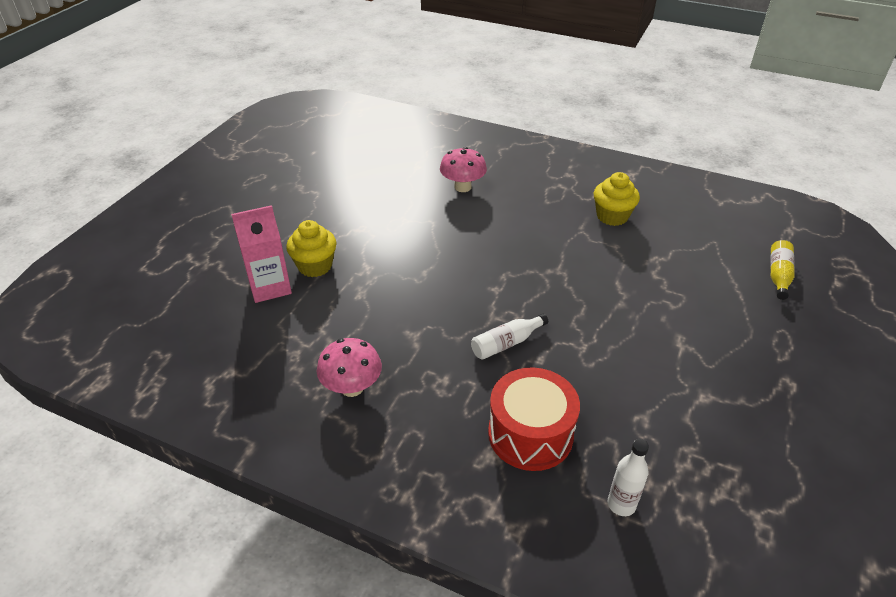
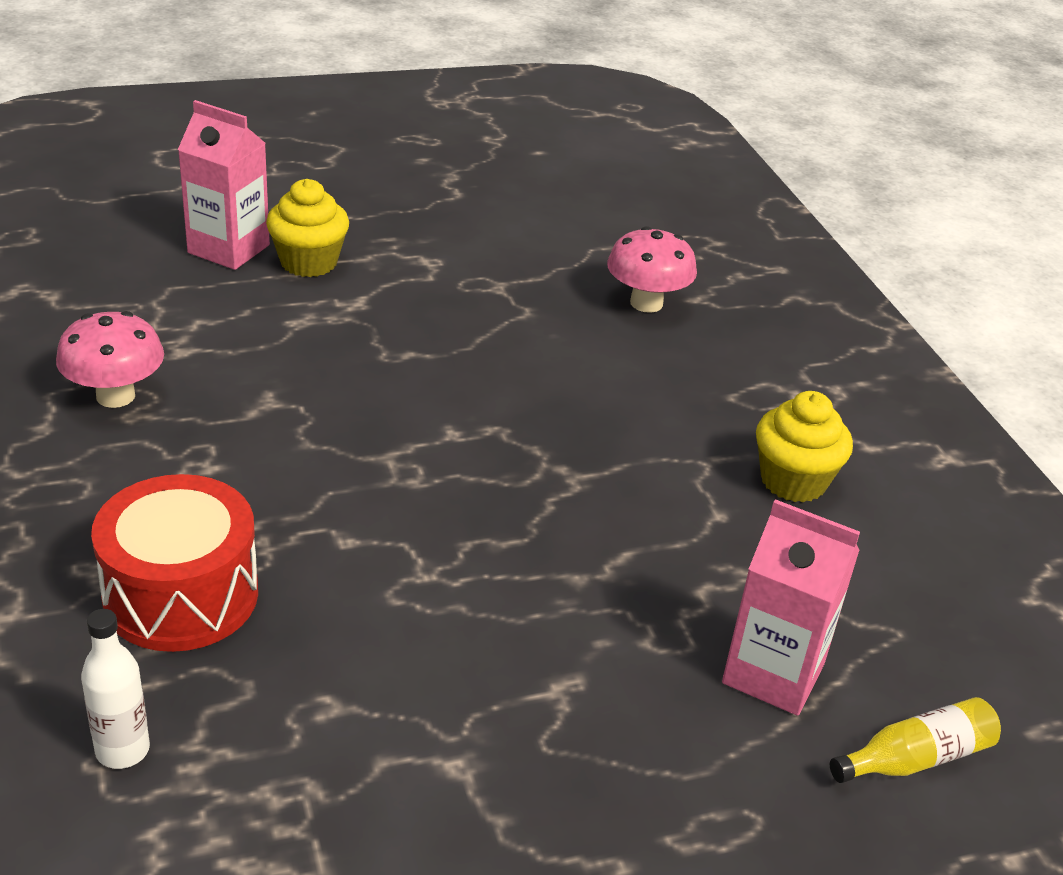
camera: 45 degrees right, 5 degrees down
(506, 343) = (345, 493): white bottle -> none
(713, 283) = (773, 673): none -> pink carton

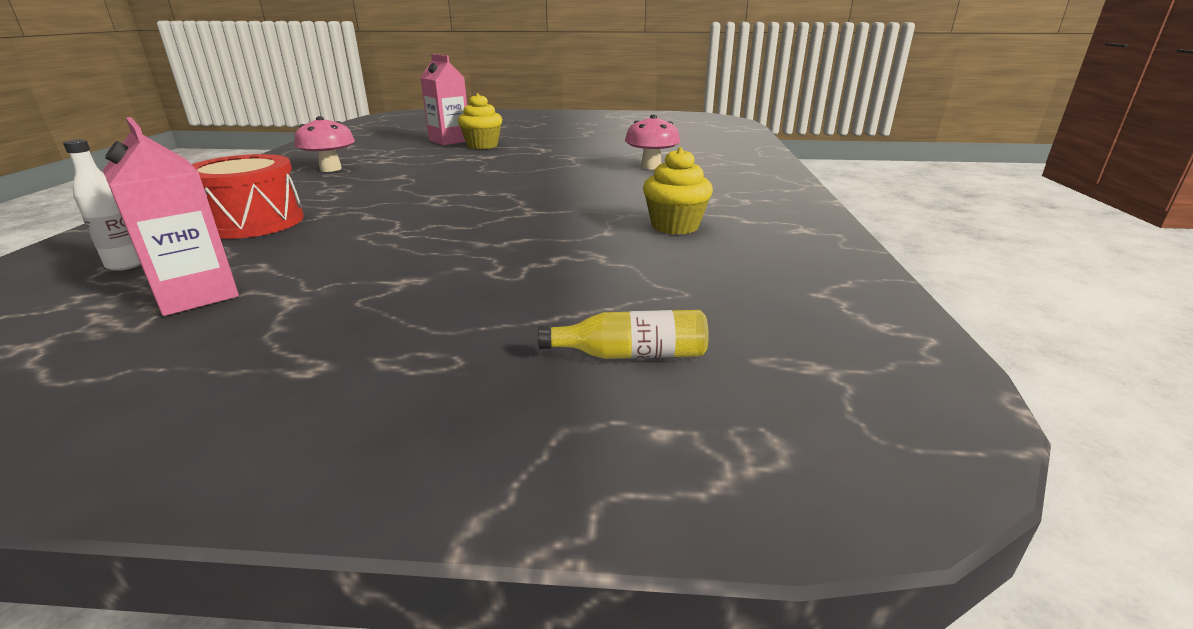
camera: 25 degrees right, 10 degrees down
(773, 673) = (562, 296): pink carton -> pink carton (196, 295)

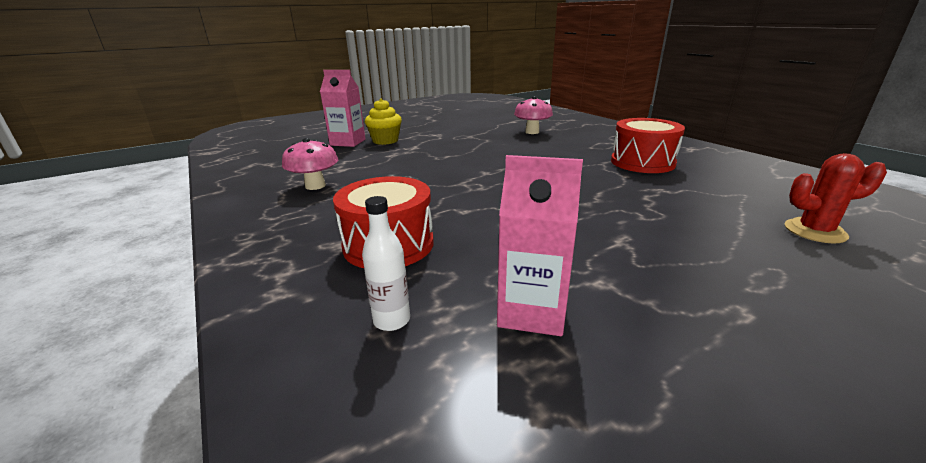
camera: 35 degrees left, 0 degrees up
(631, 354) = (815, 231): yellow bottle -> red cactus
(675, 226) = (642, 162): yellow cupcake -> red drum

